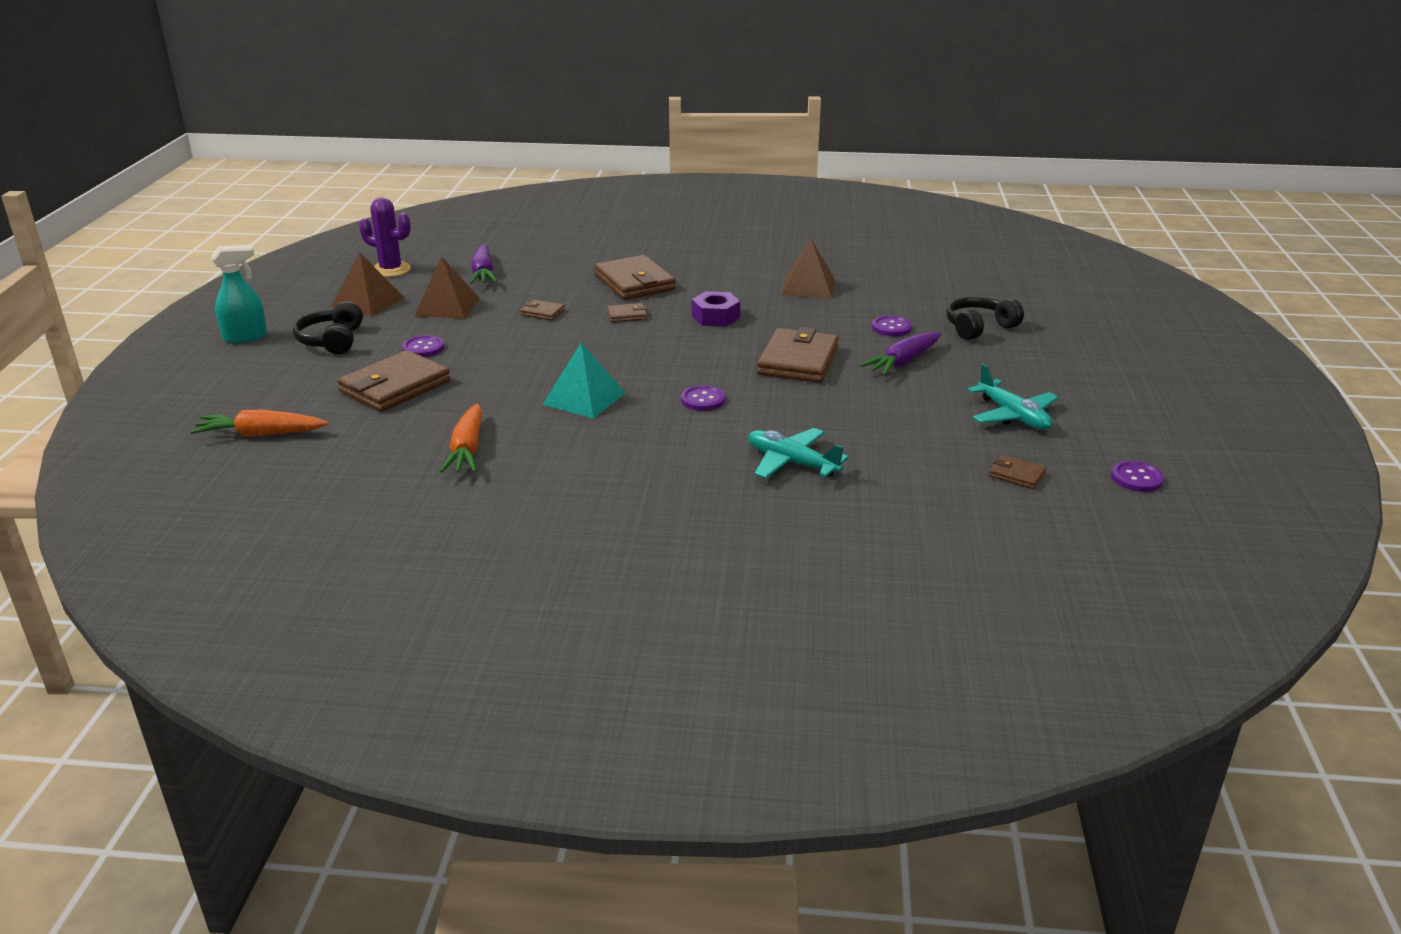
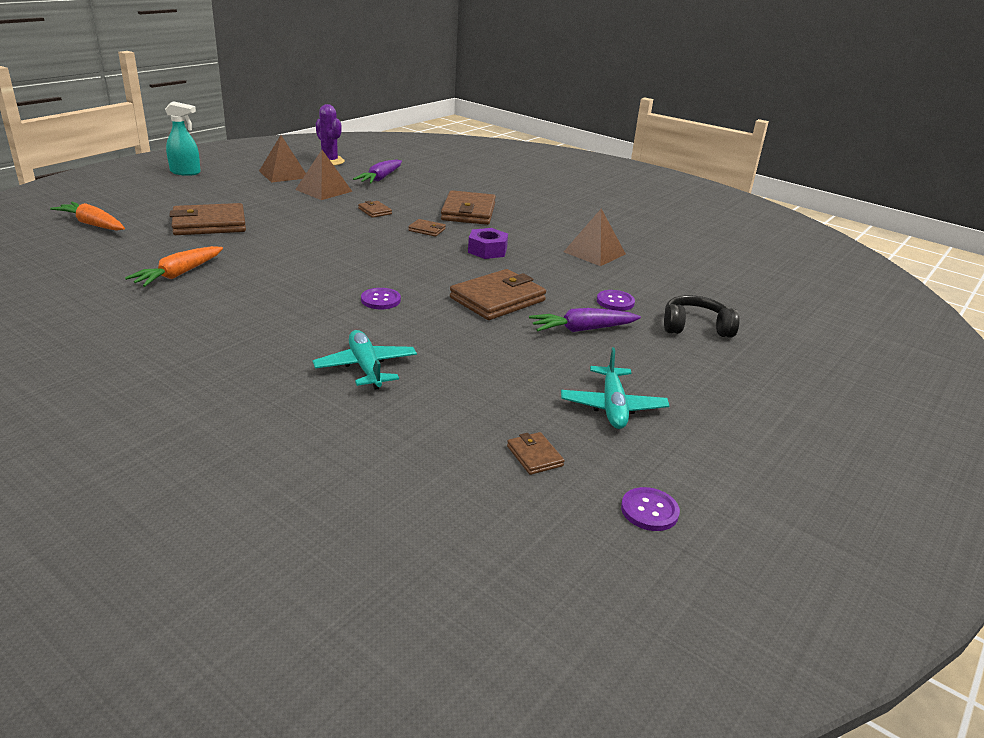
camera: 30 degrees right, 0 degrees up
(332, 341) = (225, 188): black headphones -> none
(423, 348) = (266, 208): purple button -> none
(584, 398) = (304, 270): turquoise pyramid -> none

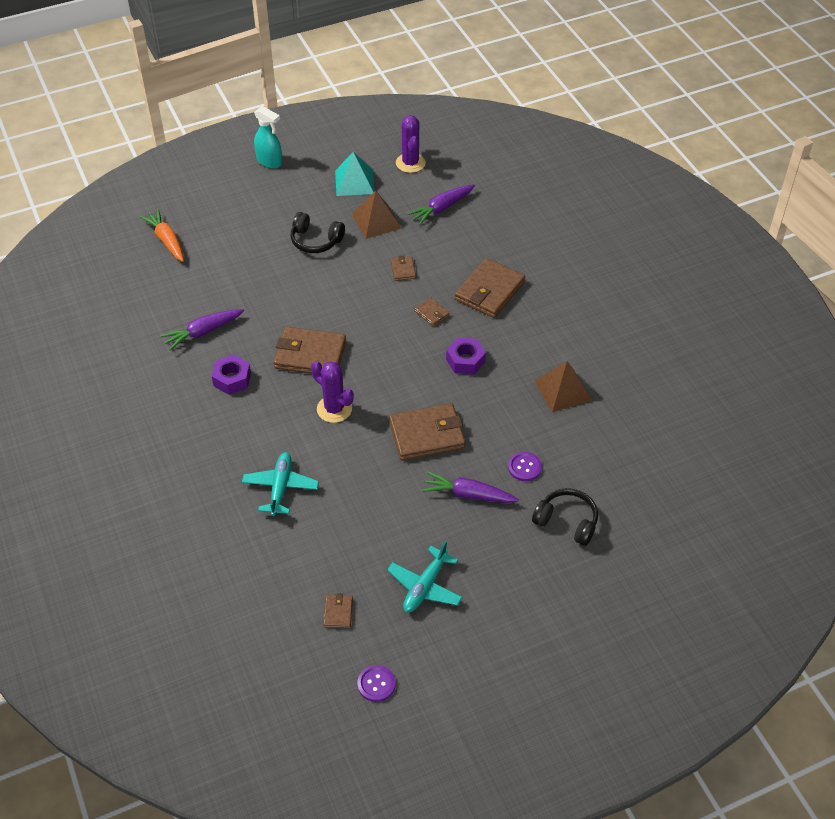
camera: 30 degrees right, 20 degrees up
(179, 274) = (203, 332): orange carrot -> purple carrot
(209, 224) = (254, 260): brown wallet -> brown wallet (310, 355)
(239, 300) = (232, 379): none -> purple nut
(270, 206) = (315, 241): none -> black headphones
(283, 174) = (354, 182): brown pyramid -> turquoise pyramid
(380, 300) = (334, 409): purple button -> purple cactus

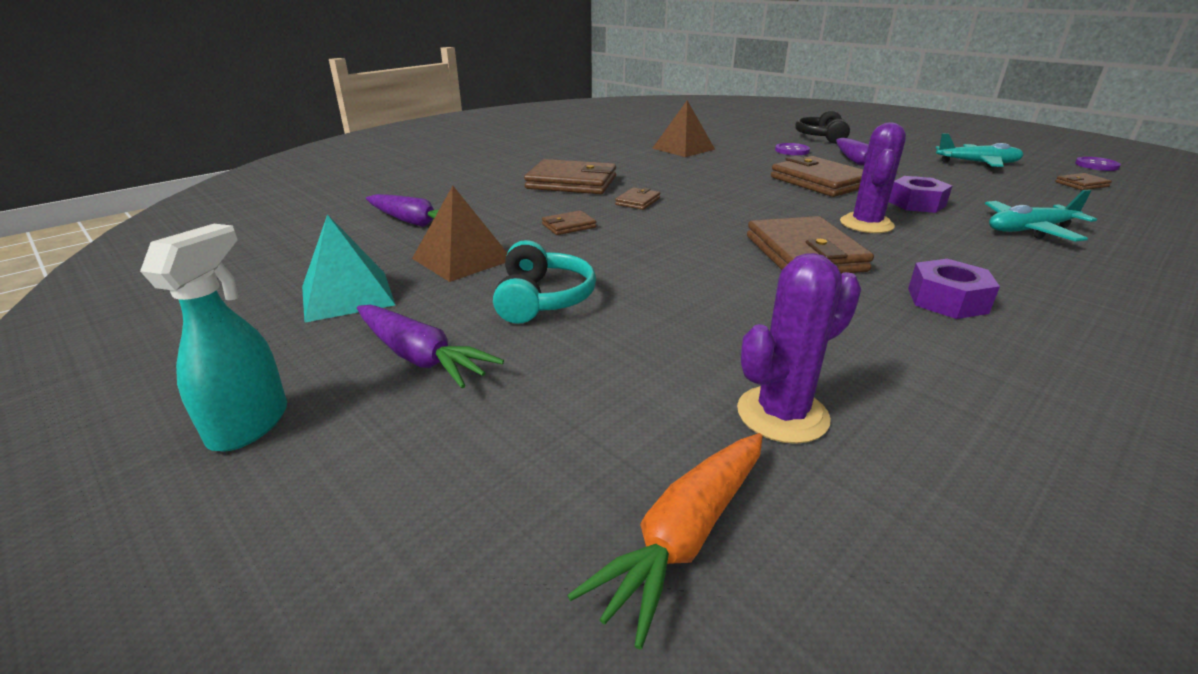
camera: 110 degrees left, 20 degrees down
(203, 332) = (902, 359): purple carrot -> purple carrot (420, 357)
(315, 241) = (542, 299): black headphones -> turquoise headphones
(410, 163) = (289, 257): purple cactus -> purple cactus (782, 414)
(465, 361) = (694, 180): purple nut -> purple nut (916, 203)

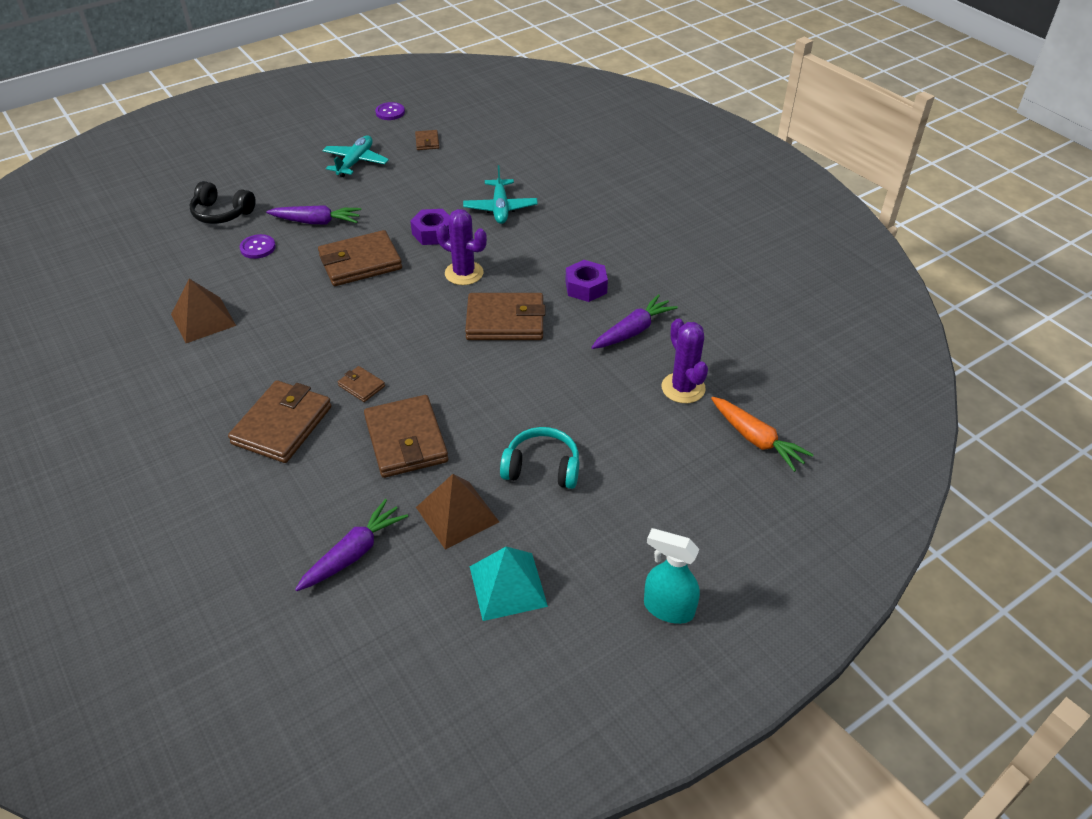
camera: 80 degrees left, 15 degrees up
(420, 357) = (607, 533): purple carrot -> purple carrot (633, 331)
(568, 226) = (406, 440): brown wallet -> brown wallet, size x2.13

